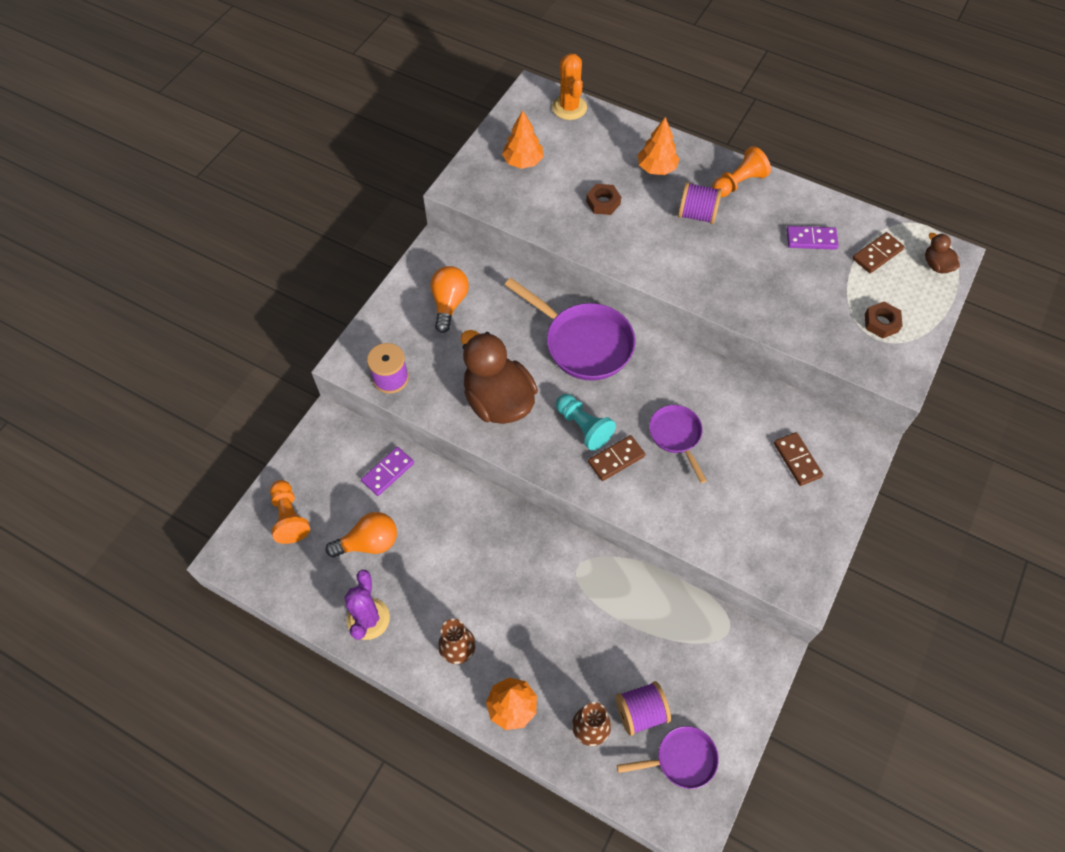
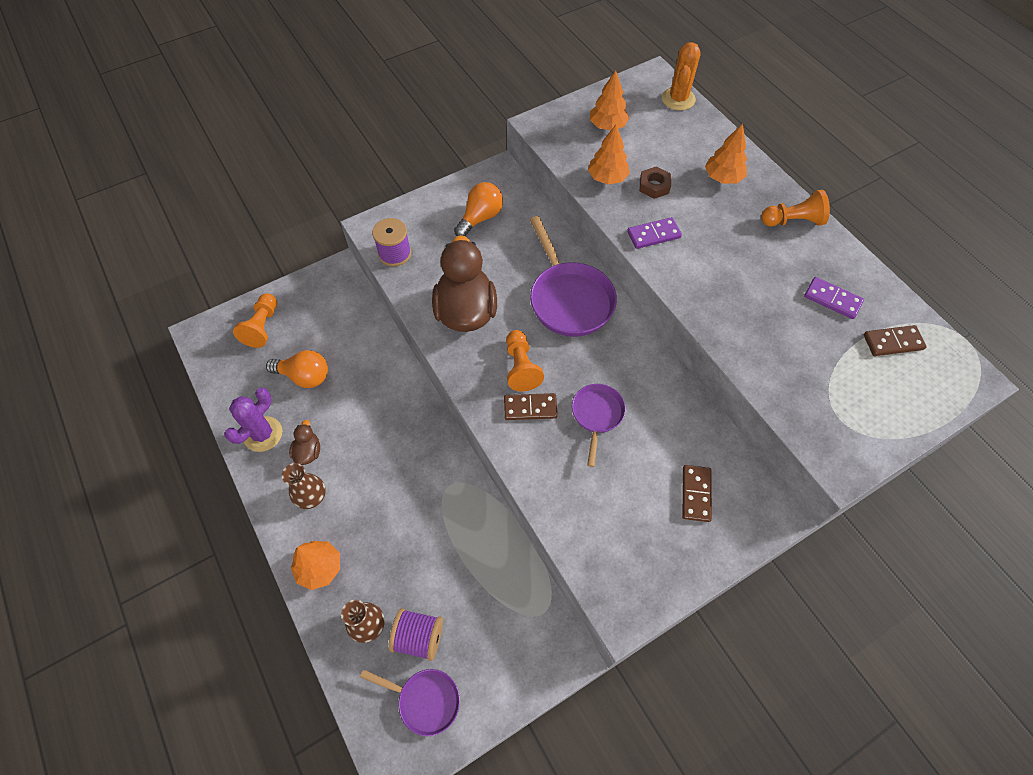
camera: 30 degrees right, 0 degrees up
(388, 472) = (356, 330): purple domino -> purple domino (653, 235)
(557, 213) = (607, 178): none -> orange tree
(583, 427) = (521, 367): turquoise pawn -> orange pawn
(696, 214) = (733, 231): purple spool -> none
(881, 323) = (855, 406): brown nut -> none
(936, 265) = (951, 380): brown duck -> brown duck (308, 452)

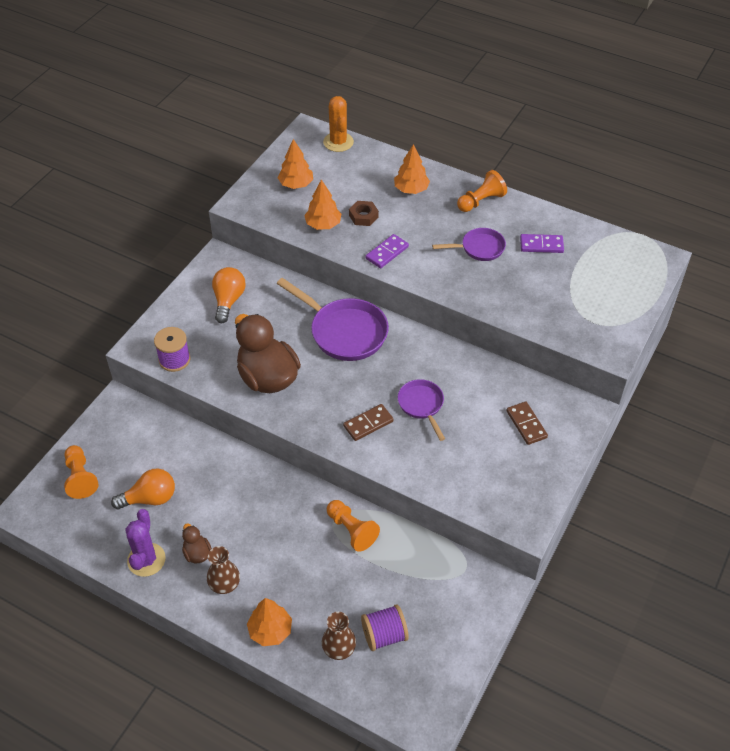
camera: 30 degrees left, 10 degrees down
(425, 700) = (418, 673): purple pan -> purple pan (479, 248)
(521, 367) = (341, 398): orange pawn -> orange pawn (351, 530)
(893, 342) = (597, 257): brown domino -> none

